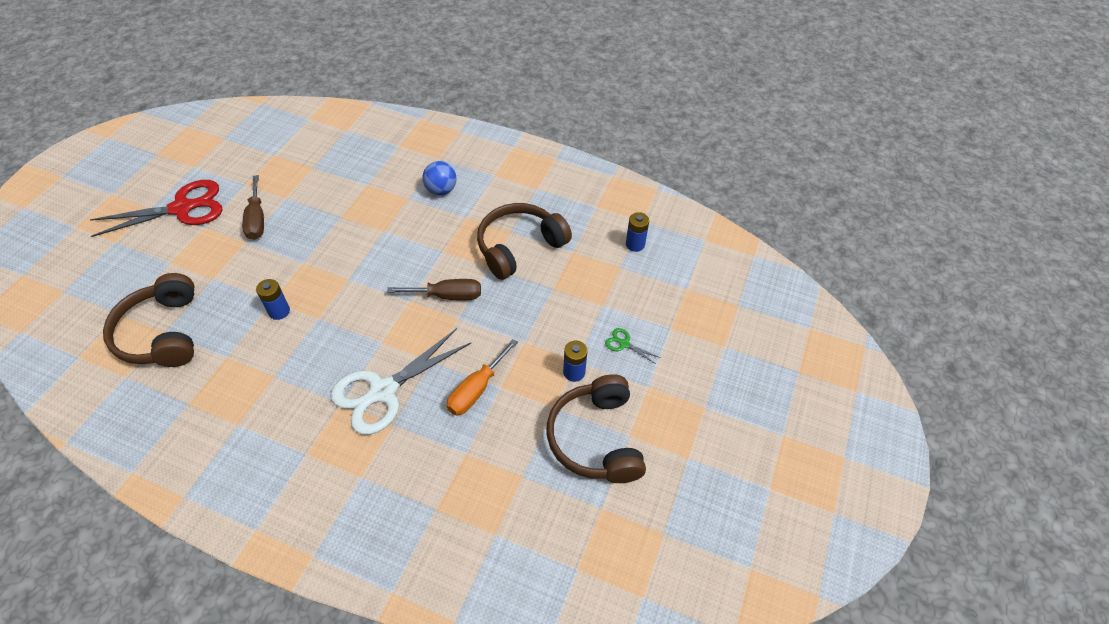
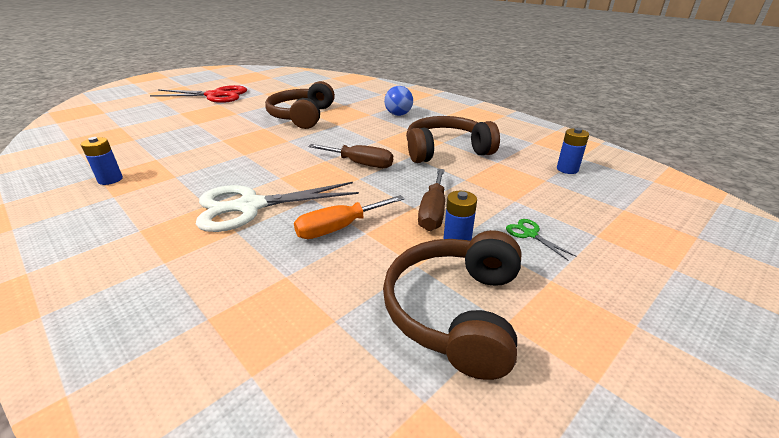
camera: 25 degrees right, 20 degrees down
(162, 333) = (132, 139): brown headphones -> brown headphones (302, 116)
(257, 220) = (255, 106): brown screwdriver -> brown screwdriver (433, 212)
(279, 311) = (220, 145): blue battery -> blue battery (110, 180)

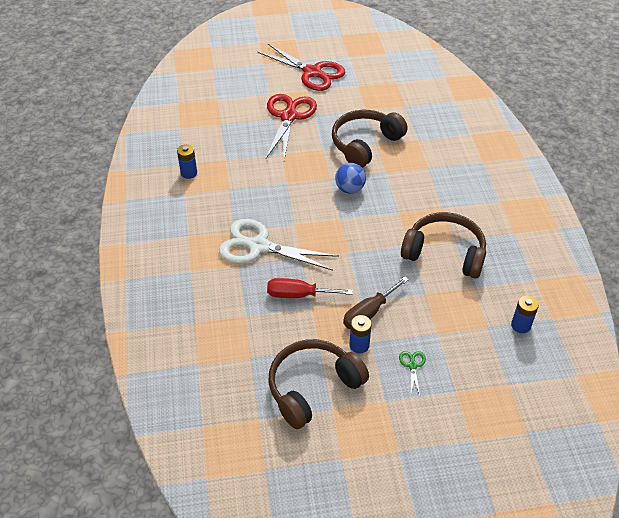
camera: 35 degrees right, 15 degrees up
(211, 119) = (289, 117): none -> red scissors
(339, 228) = (298, 295): orange screwdriver -> red screwdriver
(360, 164) = (362, 236): brown screwdriver -> none
(398, 114) = (453, 180): blue ball -> blue ball (349, 189)

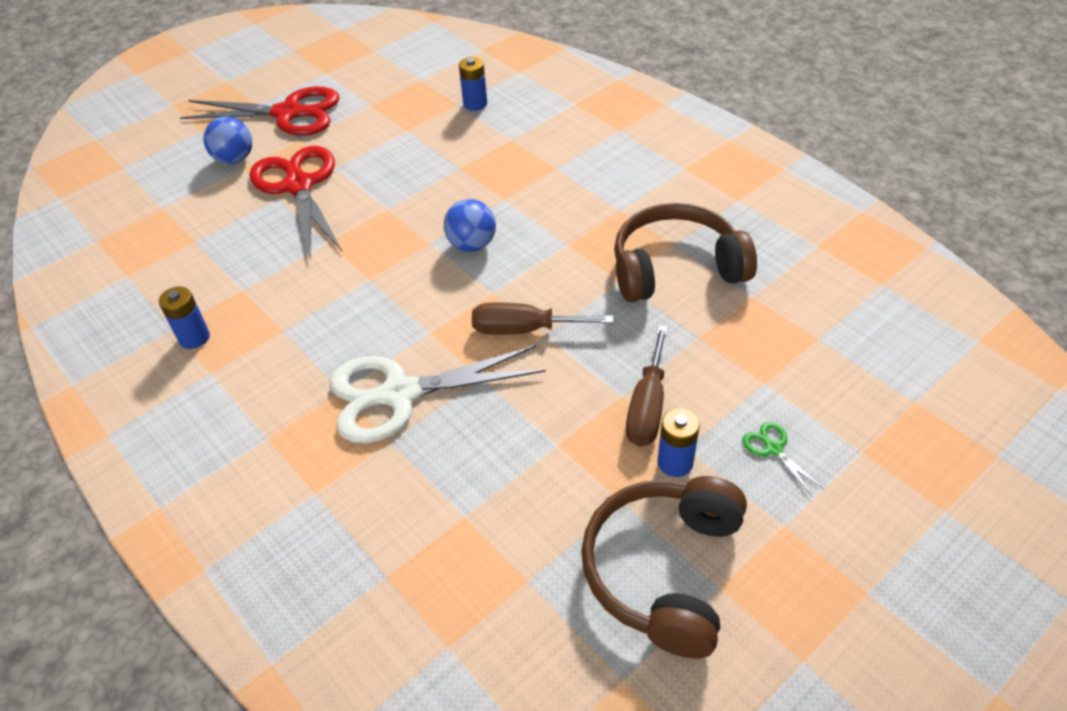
camera: 30 degrees left, 0 degrees up
(268, 87) = (234, 159): none -> blue ball
(298, 295) = (522, 436): red screwdriver -> none
(340, 245) = (524, 329): none -> brown screwdriver
(365, 144) = (444, 175): brown headphones -> none
(520, 325) = (855, 314): blue battery -> blue battery (475, 104)

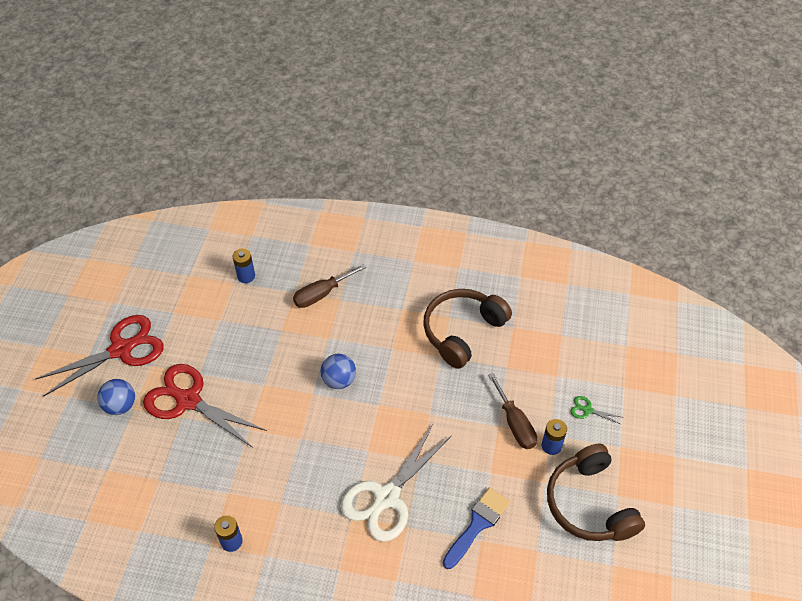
camera: 40 degrees left, 5 degrees up
(479, 495) = (477, 524): none -> blue brush
(524, 329) = (417, 417): brown screwdriver -> brown screwdriver (321, 294)

